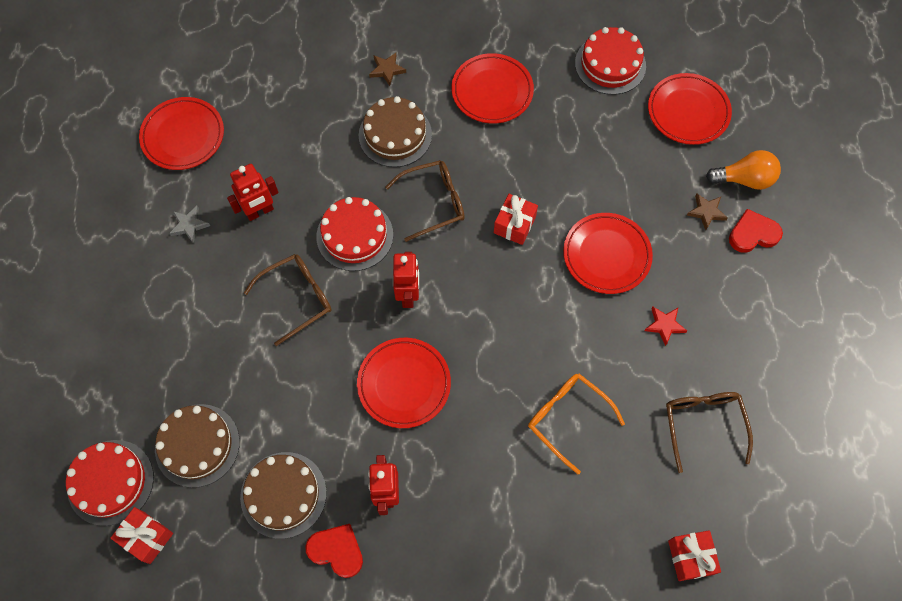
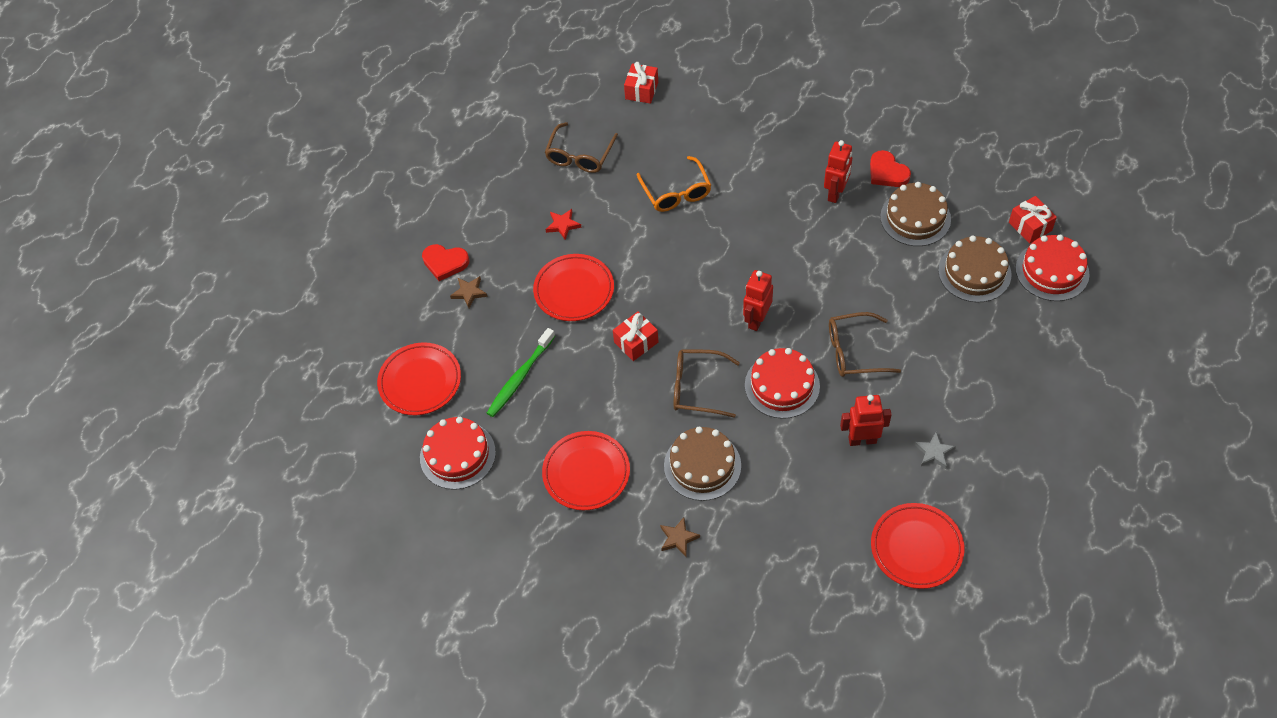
camera: 150 degrees left, 10 degrees down
(404, 384) = (790, 257): red plate -> none
(602, 149) = (520, 377): none -> green toothbrush
(744, 179) = (418, 306): orange light bulb -> none

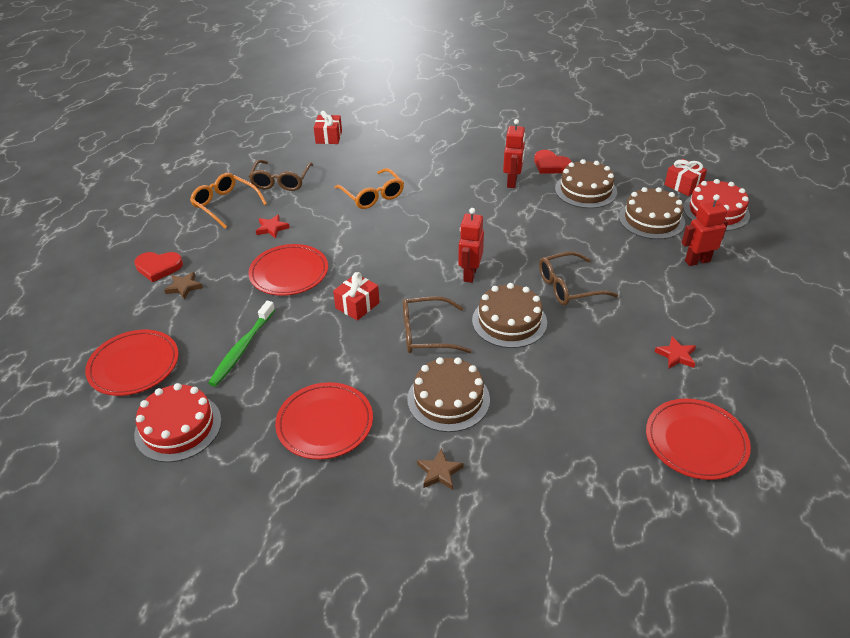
camera: 15 degrees left, 15 degrees down
(517, 183) = (225, 205): none -> orange glasses
(782, 385) = (509, 321): red cake -> brown cake
(862, 440) = (602, 354): red robot -> red robot (697, 261)
(934, 452) = (676, 355): grey star -> red star

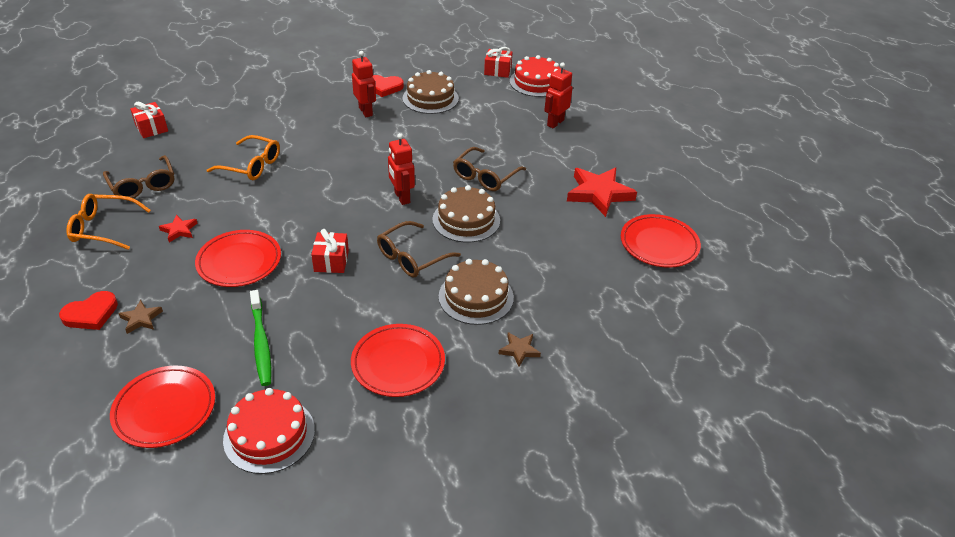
camera: 40 degrees left, 0 degrees up
(651, 219) = (498, 104): brown cake -> none
(676, 355) = (599, 193): red star -> red star, size x2.06

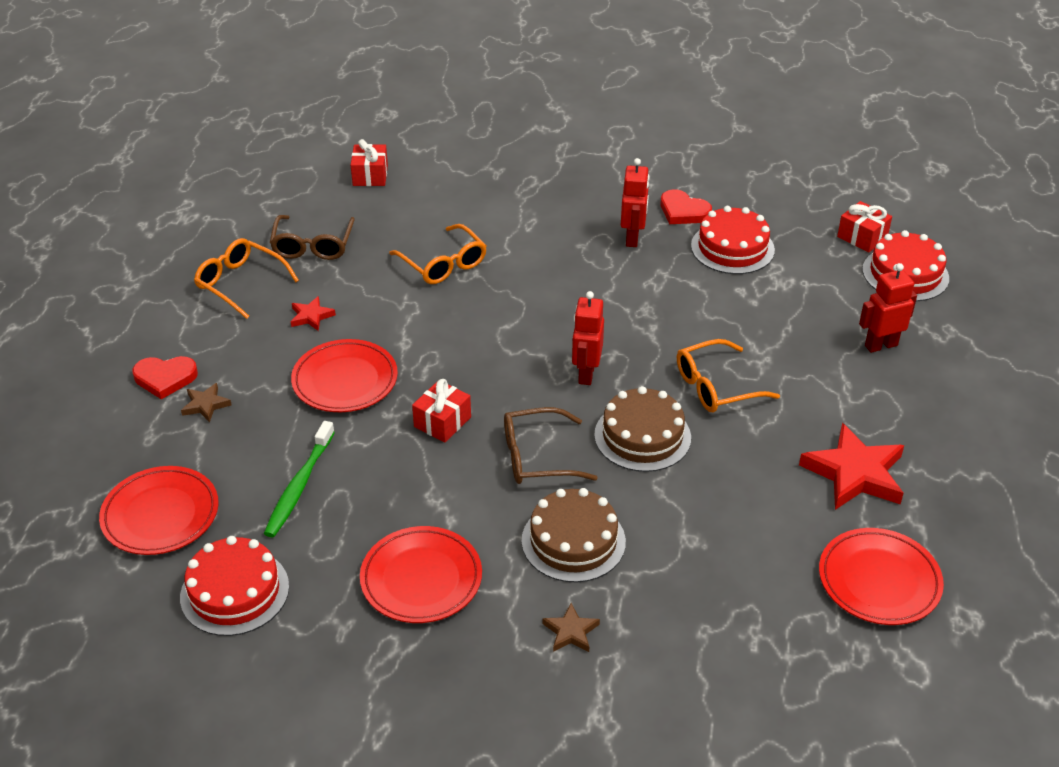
camera: 35 degrees right, 0 degrees up
(430, 98) = (732, 248): brown cake -> red cake
(485, 176) = (716, 386): brown glasses -> orange glasses

